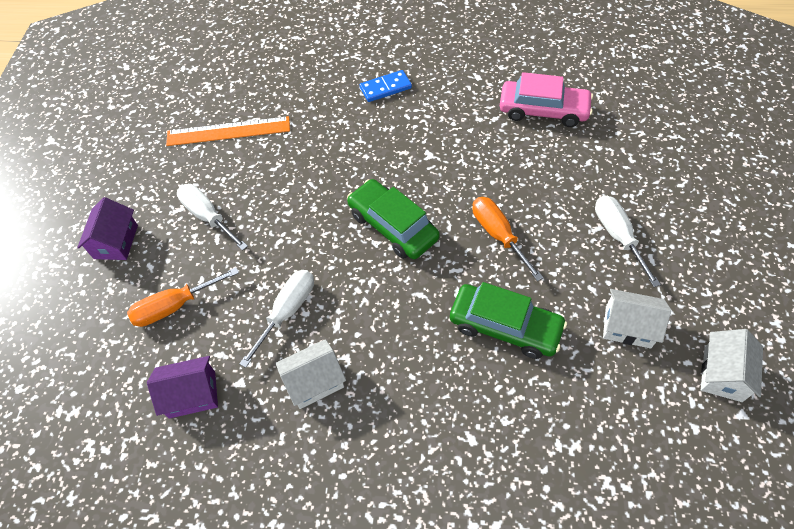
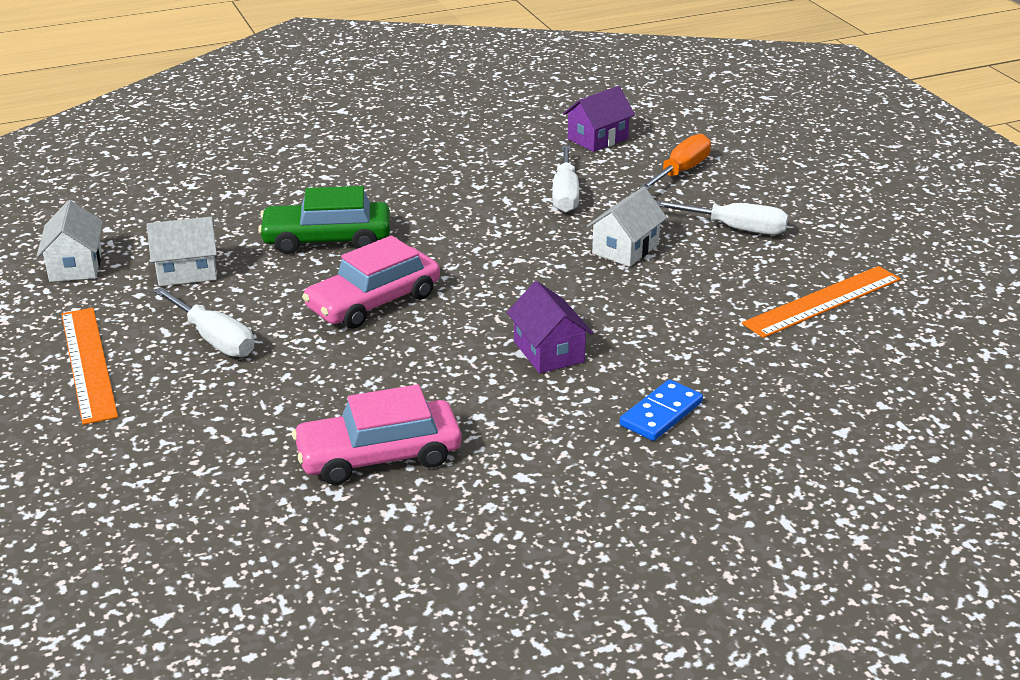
camera: 150 degrees right, 25 degrees down
(116, 242) = (805, 190): purple house -> purple house (548, 352)
(314, 381) = (495, 168): white house -> white house (625, 249)
(393, 226) = (510, 276): green car -> none
(498, 235) = (373, 302): orange screwdriver -> pink car
(707, 243) = (89, 363): none -> orange ruler

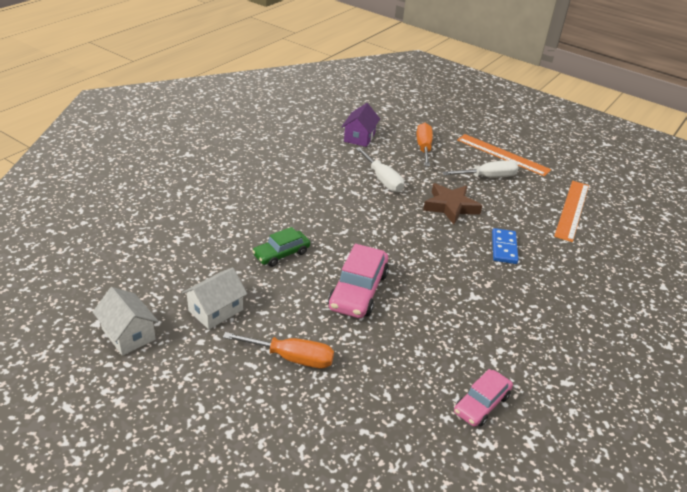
camera: 35 degrees left, 5 degrees up
(89, 363) = (226, 414): orange ruler -> orange ruler (503, 154)
(214, 339) = (292, 358): white screwdriver -> orange screwdriver
(327, 239) = (281, 254): green car -> green car, size x0.64
(379, 455) = (481, 404): pink car -> pink car, size x0.64
(548, 352) = (487, 290): purple house -> none
(625, 249) = (450, 207): white house -> brown star
(661, 414) = (582, 309): blue domino -> blue domino (504, 248)

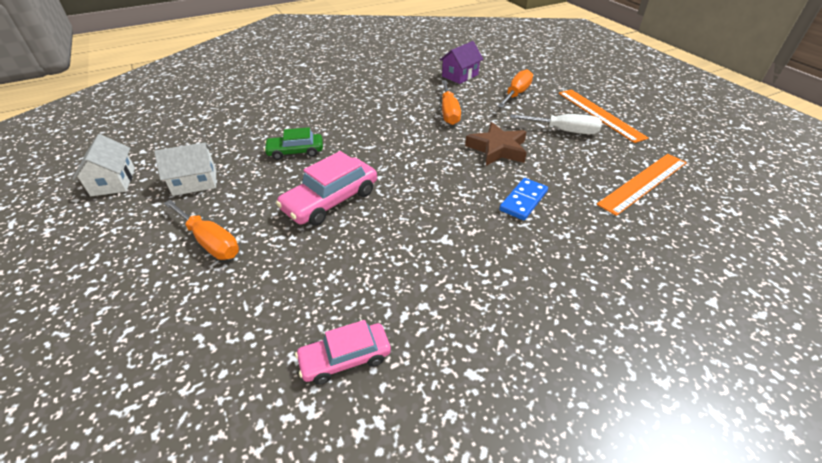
camera: 30 degrees right, 5 degrees up
(382, 180) = (449, 112): white screwdriver -> orange screwdriver

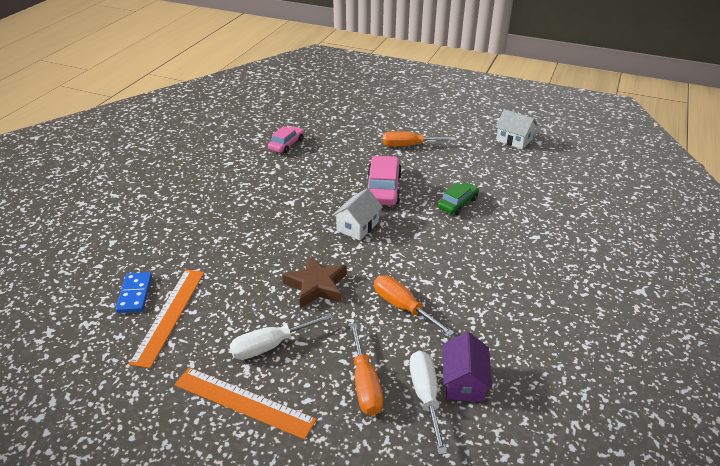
camera: 140 degrees right, 5 degrees down
(195, 182) = (474, 160): white house -> white house (357, 226)
(487, 79) = (425, 396): none -> white screwdriver
(523, 201) = (260, 249): blue domino -> blue domino (135, 294)

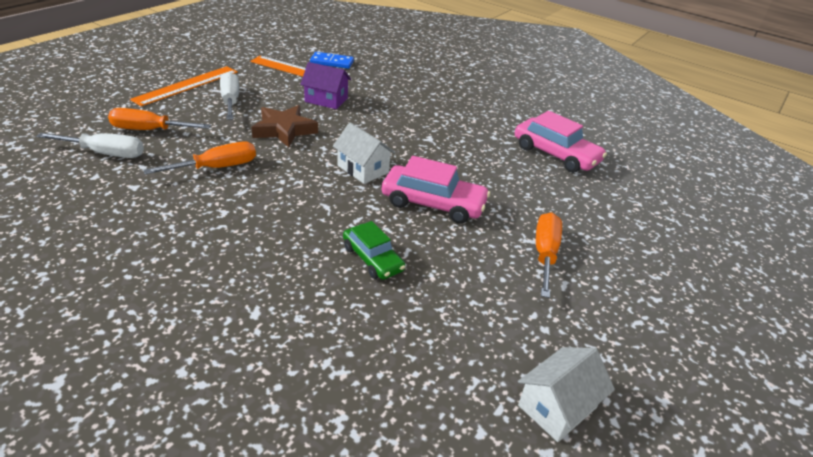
camera: 100 degrees right, 0 degrees up
(286, 144) = (555, 154): pink car -> pink car, size x1.56
(464, 382) = (96, 176): purple house -> purple house (326, 100)

